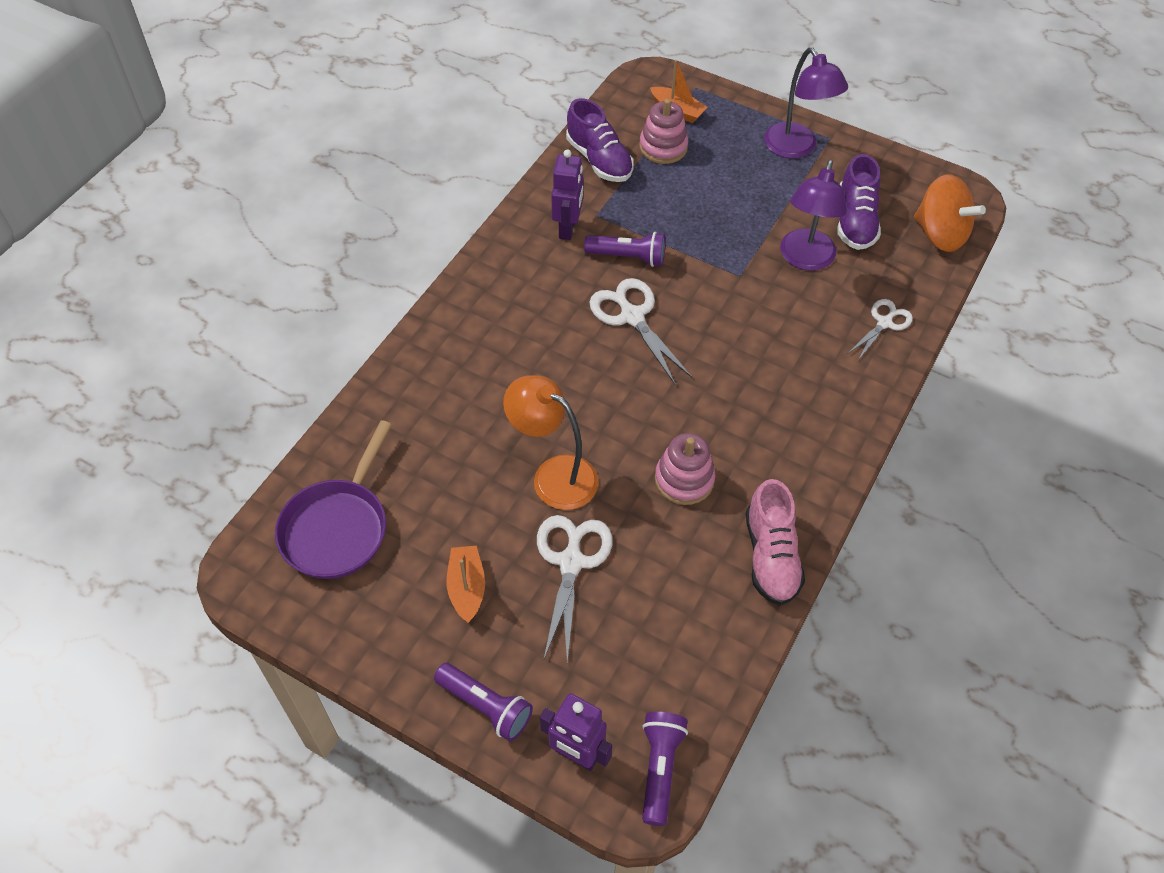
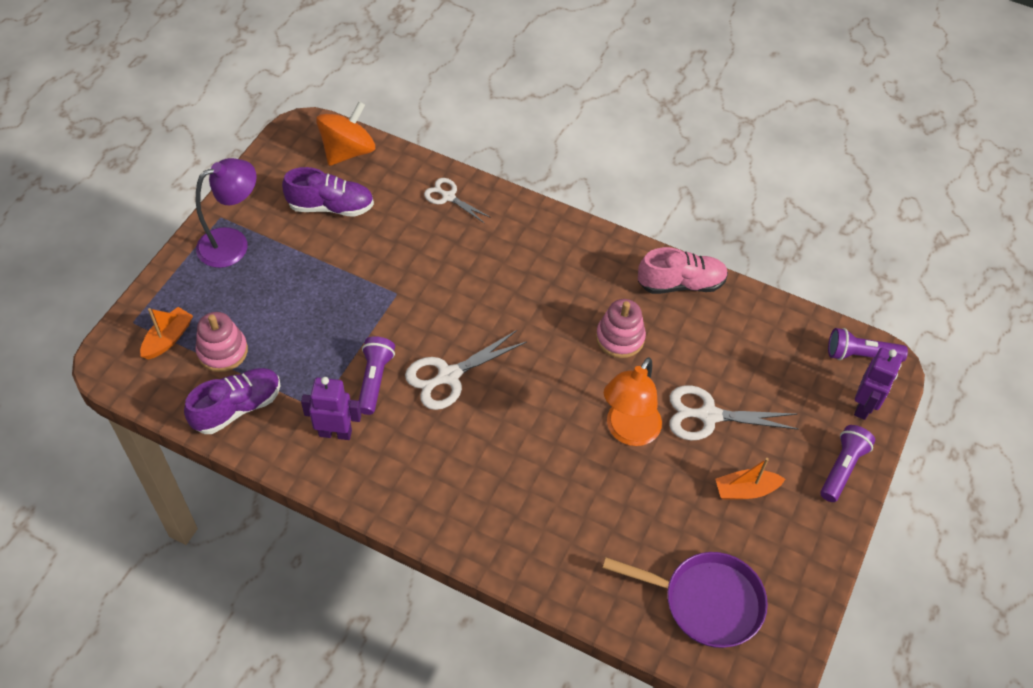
camera: 95 degrees left, 0 degrees up
(805, 259) = (377, 245): purple lamp -> none

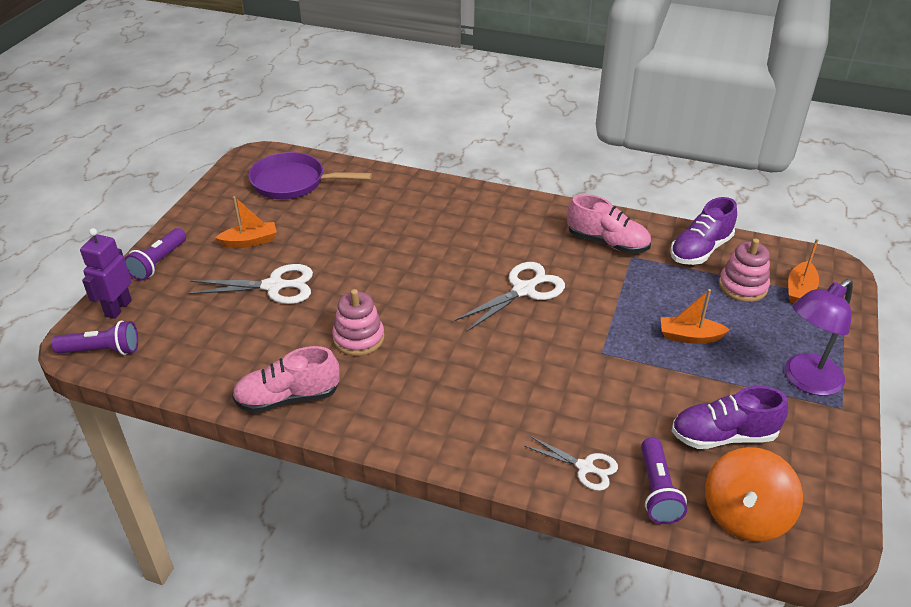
camera: 175 degrees right, 15 degrees down
(308, 299) = (689, 336): none -> orange boat
(335, 433) = (607, 243): purple robot -> pink shoe
(374, 380) = (591, 280): purple flashlight -> purple flashlight (657, 491)
(628, 432) = (350, 268): orange lamp -> none

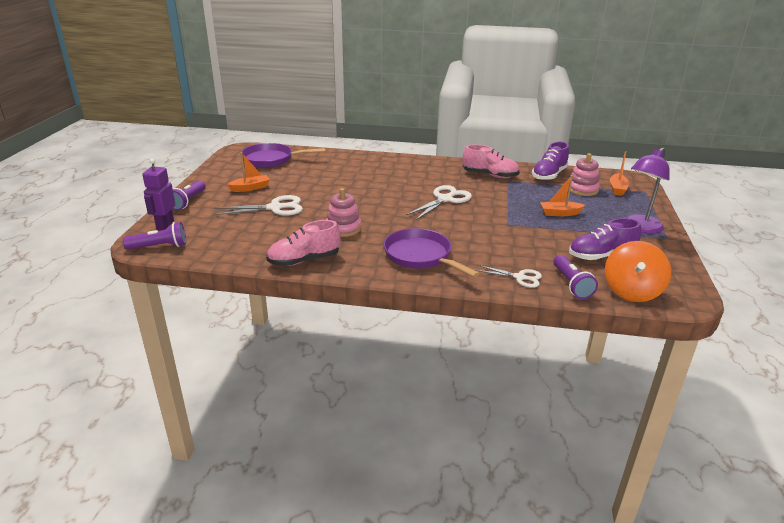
camera: 10 degrees left, 10 degrees down
(453, 407) = (420, 256): none -> purple pan

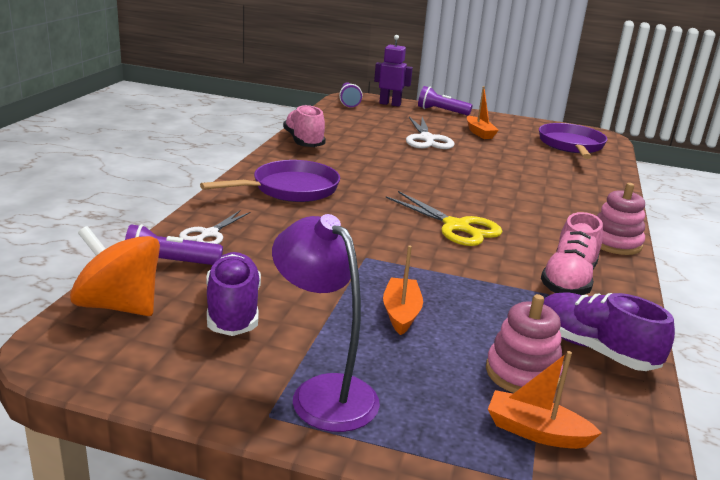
camera: 95 degrees right, 5 degrees down
(343, 228) = (371, 162): pink stacking toy -> pink stacking toy (615, 243)
(445, 199) = (456, 227): white scissors -> yellow scissors

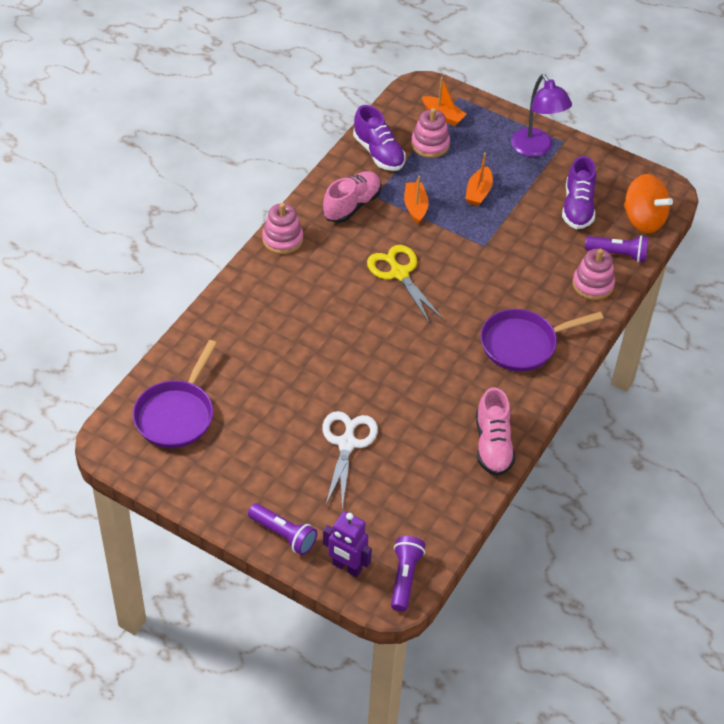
camera: 165 degrees left, 25 degrees up
(209, 234) = (592, 284): white scissors -> pink stacking toy
(479, 133) = (271, 458): orange boat -> orange boat (415, 207)

